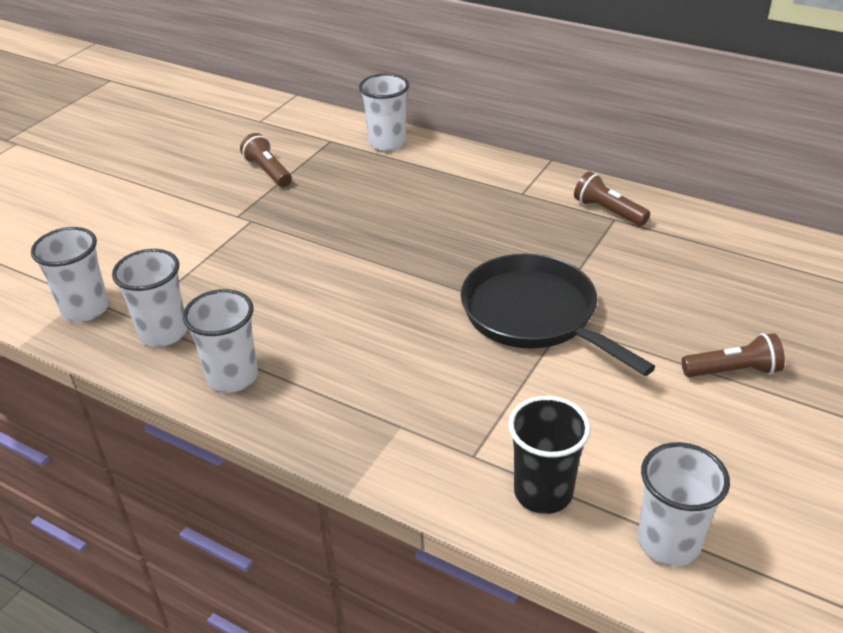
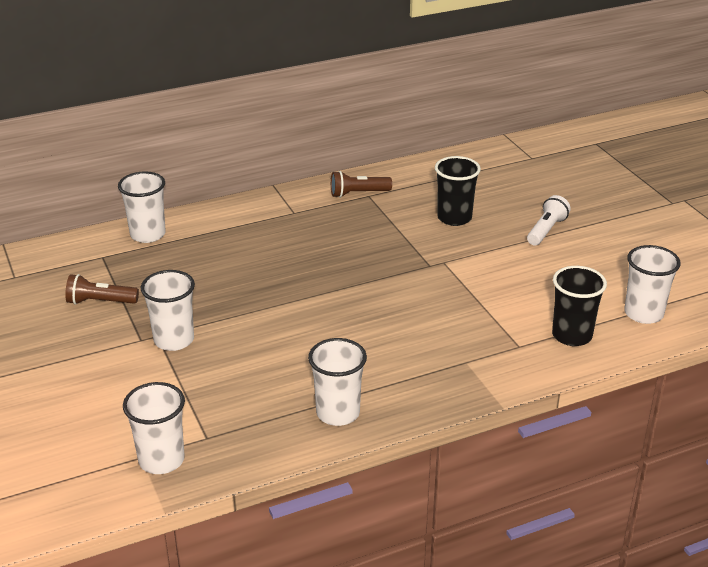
camera: 55 degrees left, 5 degrees down
(163, 333) = (246, 428): white cup -> white cup (174, 340)
(534, 315) = (423, 268): black pan -> none
(656, 291) = (454, 218): none -> black cup
(733, 371) = (546, 230): brown flashlight -> white flashlight

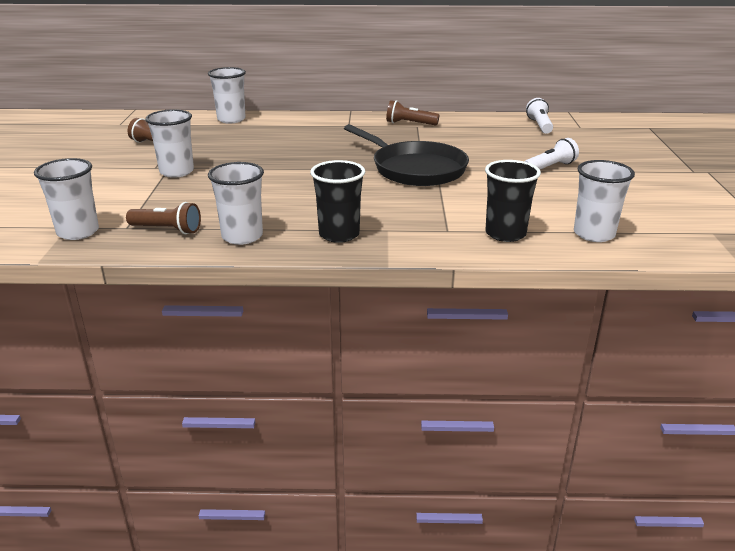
camera: 25 degrees right, 5 degrees down
(253, 427) = (167, 230): none -> brown flashlight
(422, 267) = (415, 169): none -> black pan
(454, 218) = (474, 148): black cup -> black cup (339, 234)
(491, 165) = (539, 125): none -> white flashlight

